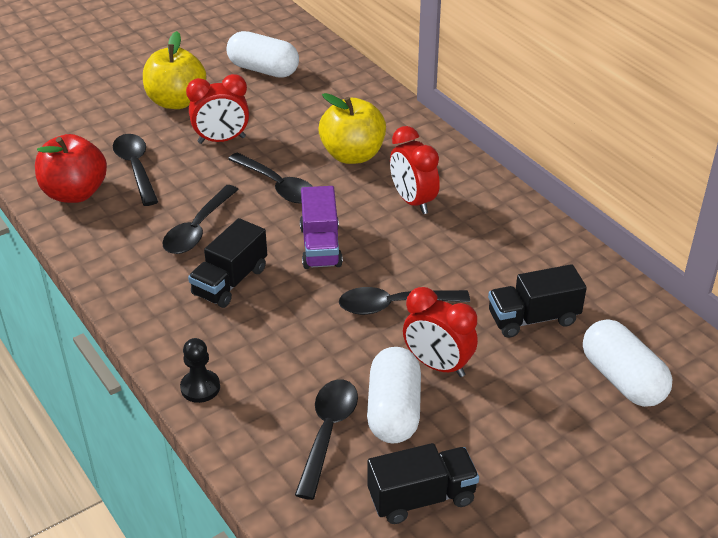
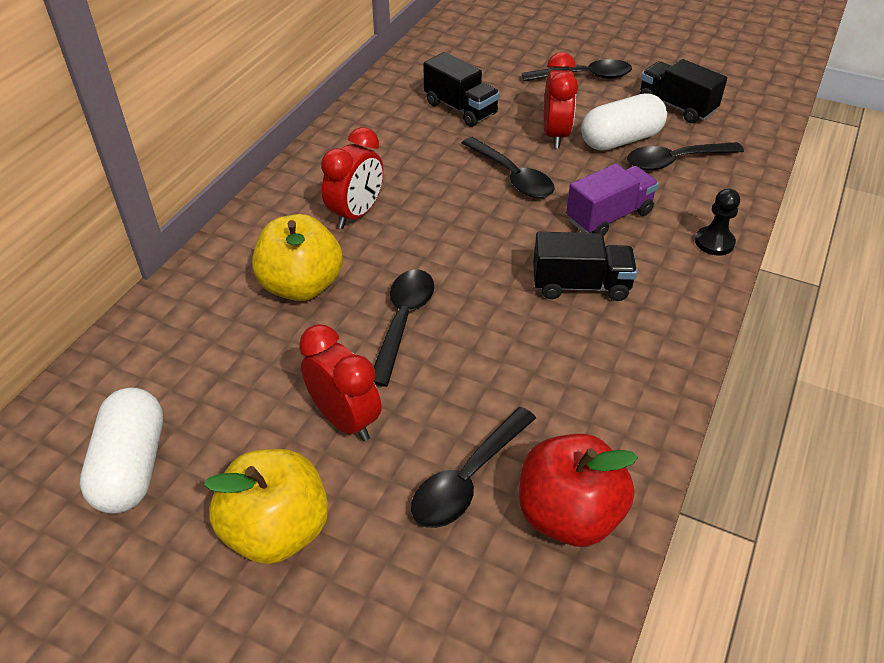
camera: 120 degrees left, 5 degrees up
(198, 229) = (528, 350): black spoon -> black spoon (584, 77)
(320, 246) = (475, 247): purple truck -> purple truck (609, 217)
(622, 379) = (486, 62): white capsule -> none

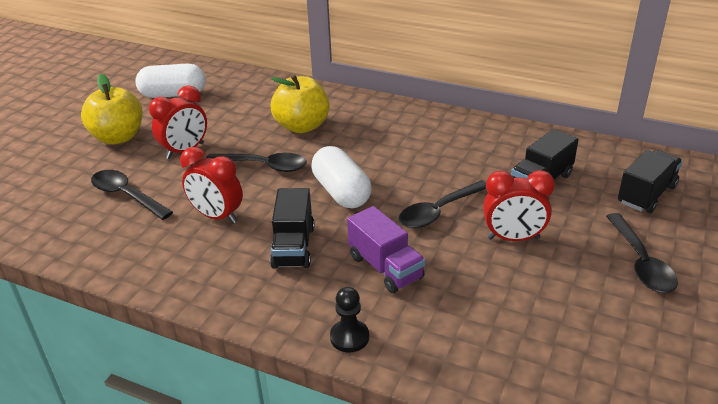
camera: 90 degrees right, 10 degrees down
(356, 214) = (378, 140): red clock -> red clock (217, 216)
(568, 514) = (85, 234): red apple -> none
(620, 140) = (517, 283): white capsule -> white capsule (341, 192)
(675, 161) = (487, 322): black spoon -> none
(676, 107) = (605, 335): black truck -> black truck (646, 194)

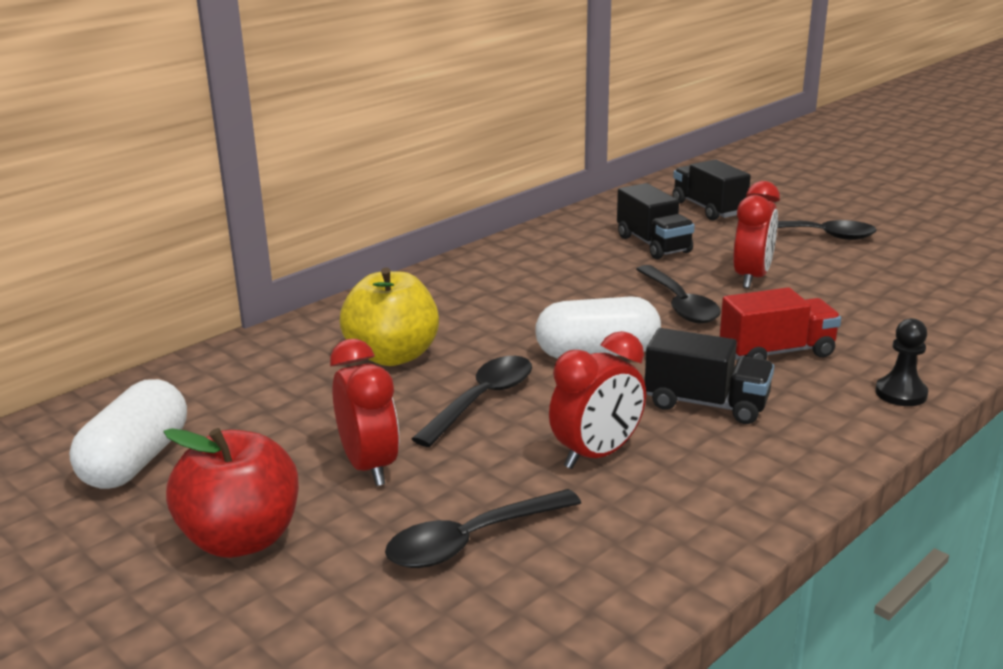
camera: 70 degrees left, 10 degrees down
(118, 137) = (241, 539): yellow apple -> red apple
(385, 267) = (777, 352): purple truck -> red truck

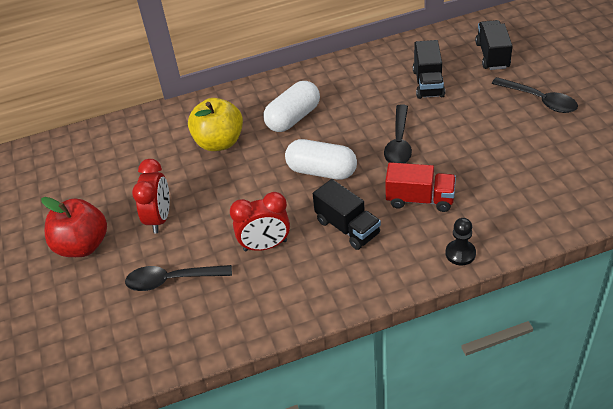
camera: 30 degrees right, 20 degrees up
(136, 461) = (68, 182): white capsule -> white capsule (293, 118)
(482, 400) = (239, 189): black spoon -> none
(751, 278) = (461, 131): red clock -> none

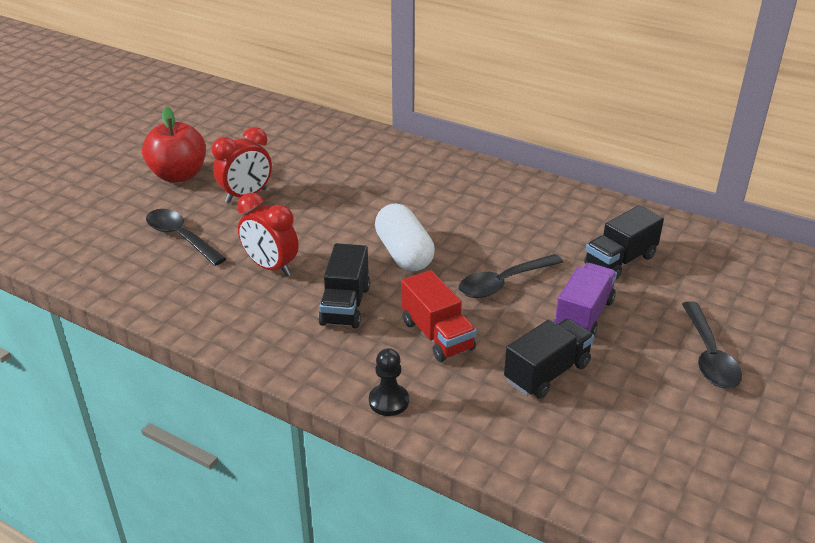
camera: 45 degrees right, 10 degrees down
(219, 142) = (373, 180): yellow apple -> none
(293, 118) = (455, 203): white capsule -> none
(462, 127) = (584, 315): none -> purple truck
(492, 55) = (732, 285): black truck -> black truck (547, 373)

